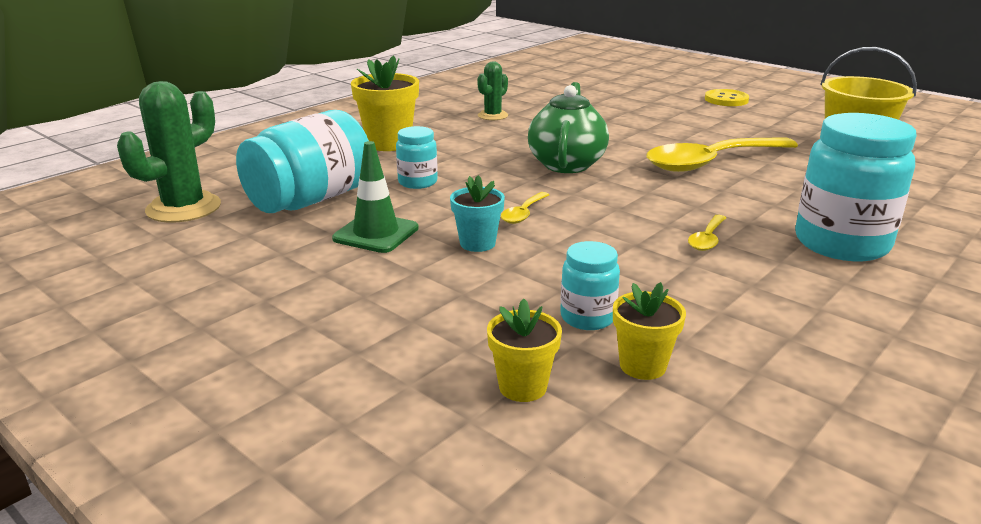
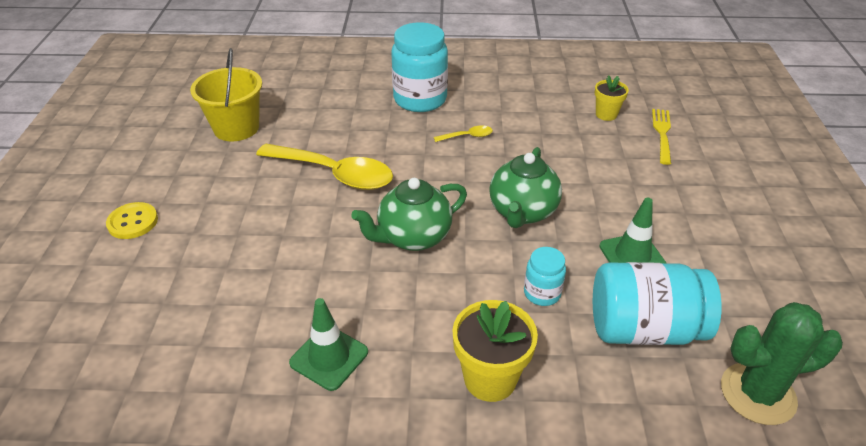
camera: 130 degrees left, 15 degrees up
(477, 243) = (582, 208): turquoise flower pot -> none
(492, 116) = (329, 357): green cactus -> green traffic cone
(522, 387) = (662, 133): yellow flower pot -> yellow fork
(523, 214) = (522, 212): yellow spoon -> green teapot
(587, 317) = (595, 140): turquoise jar -> none

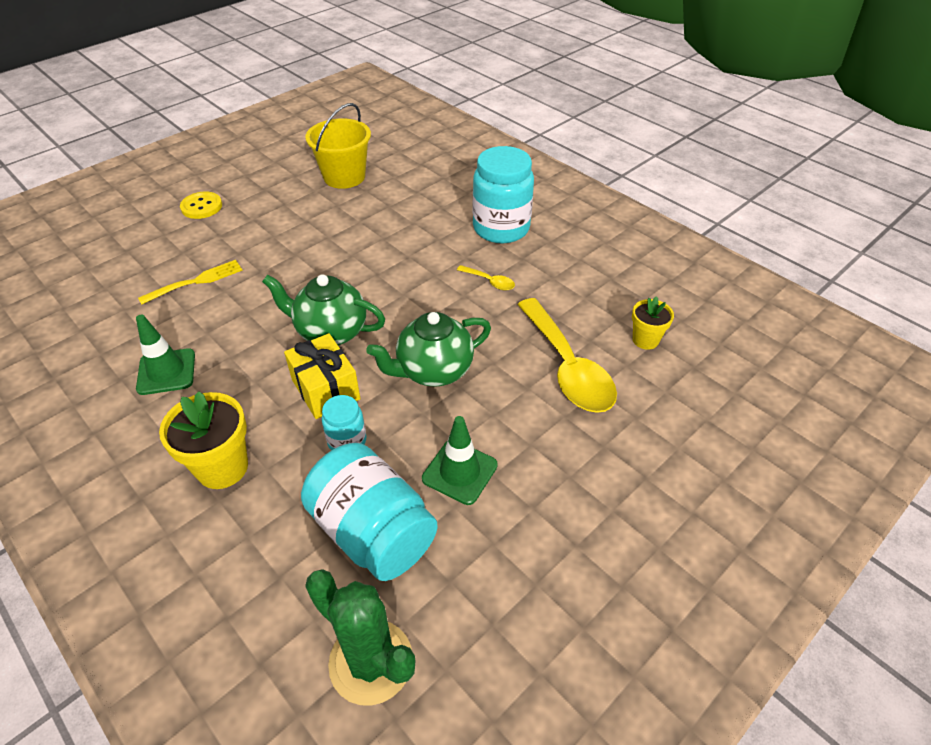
camera: 45 degrees right, 5 degrees up
(335, 174) = (353, 250): yellow spoon -> yellow spoon (567, 367)
(474, 274) = (326, 389): none -> yellow gift
(662, 133) = (673, 393): yellow fork -> yellow fork (196, 282)

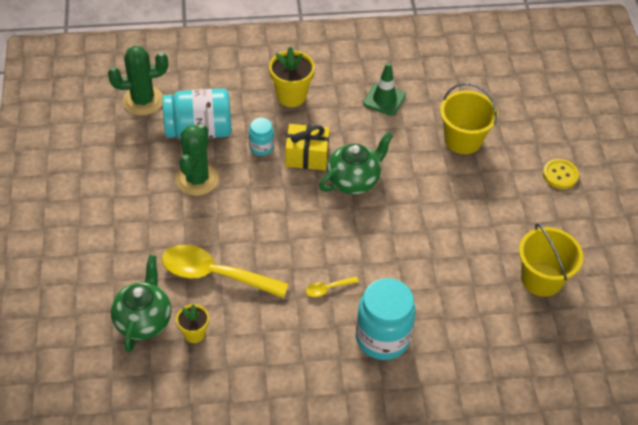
camera: 125 degrees right, 5 degrees up
(196, 282) = (463, 139): yellow fork -> yellow bucket
(433, 371) = (275, 209): green teapot -> green teapot (143, 321)
(459, 472) = (197, 179): green traffic cone -> green cactus

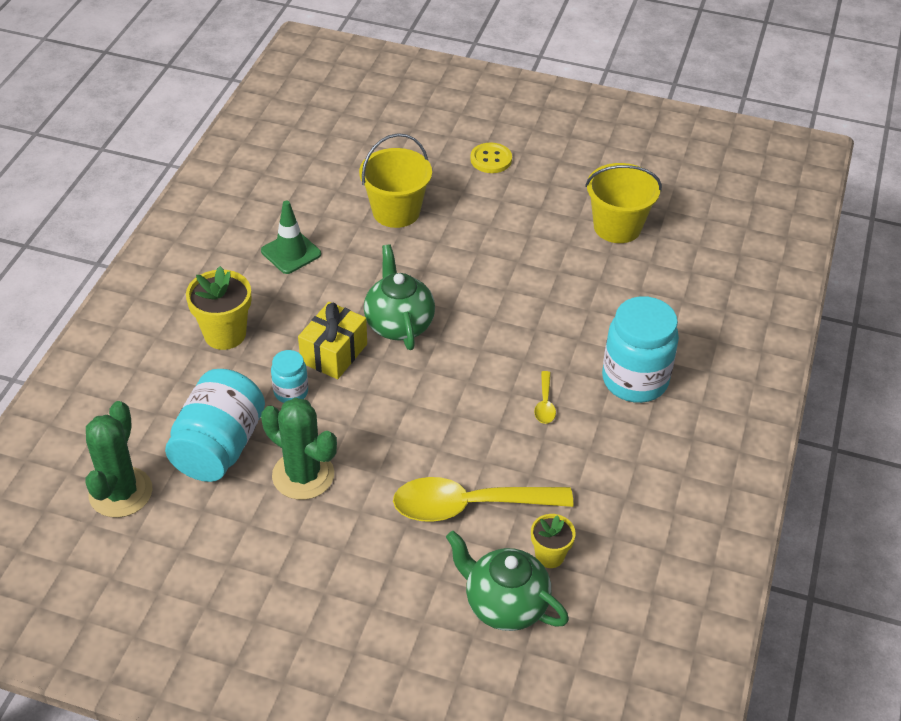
camera: 65 degrees left, 5 degrees down
(214, 274) = (468, 506): yellow spoon -> yellow spoon turned 45 degrees clockwise

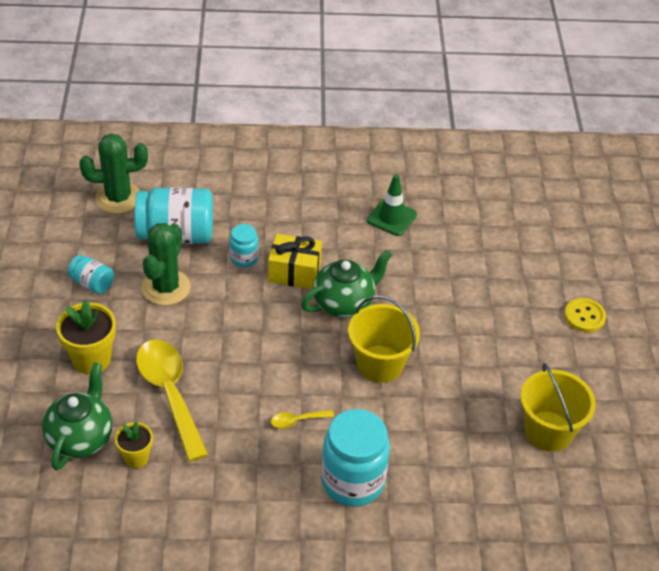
camera: 70 degrees right, 0 degrees up
(225, 334) = (286, 206): yellow flower pot -> yellow flower pot (91, 359)
(261, 549) = (92, 284): none -> turquoise jar
(396, 211) = (476, 268): yellow bucket -> yellow bucket (380, 364)

